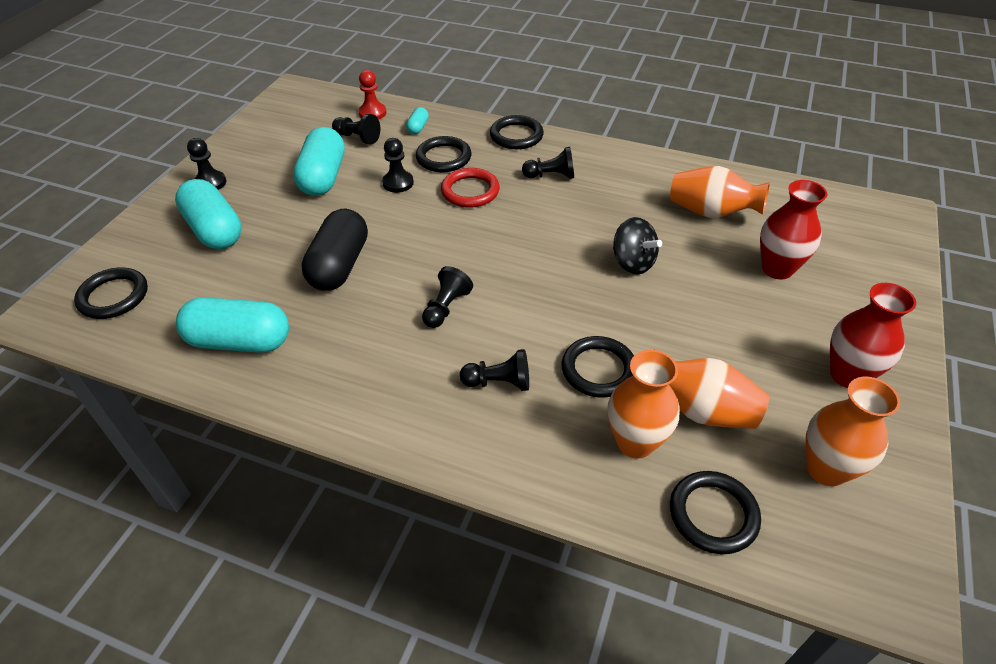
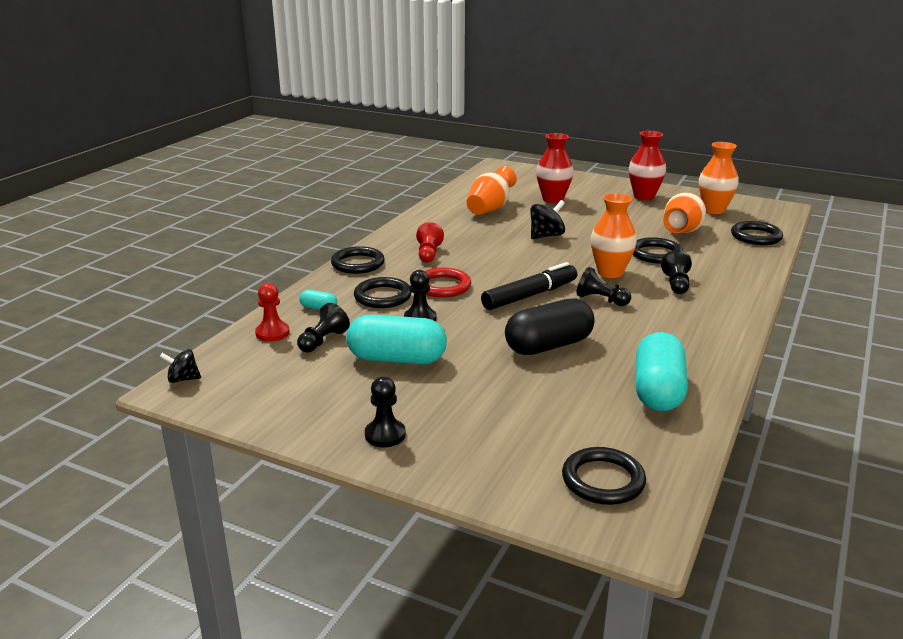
camera: 85 degrees left, 20 degrees down
(214, 230) = (485, 422): turquoise capsule -> none
(305, 90) = (183, 379): none -> black spinning top
(339, 265) = (548, 345): black capsule -> black capsule turned 45 degrees counterclockwise
(453, 251) = (530, 296): none -> black marker
(551, 176) = (428, 254): black pawn -> red pawn
(635, 442) = (713, 249): orange vase -> orange vase (610, 272)

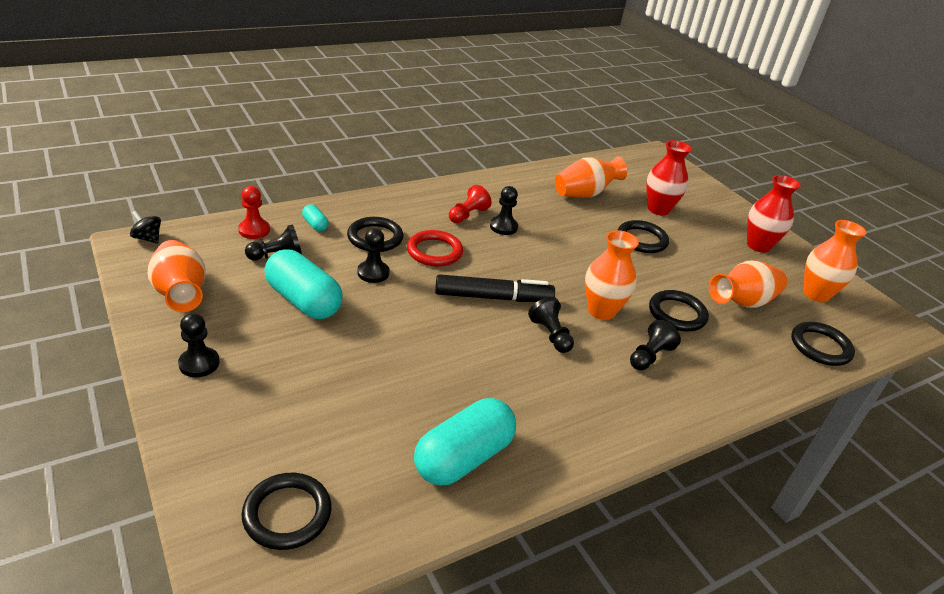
camera: 30 degrees right, 10 degrees up
(286, 401) = (180, 293): none -> orange vase
(358, 264) = (400, 198): black ring -> black ring (642, 240)
(467, 251) = (503, 227): none -> black pawn
(546, 236) = (596, 244): black spinning top -> none
(548, 345) = (436, 355): black capsule -> none

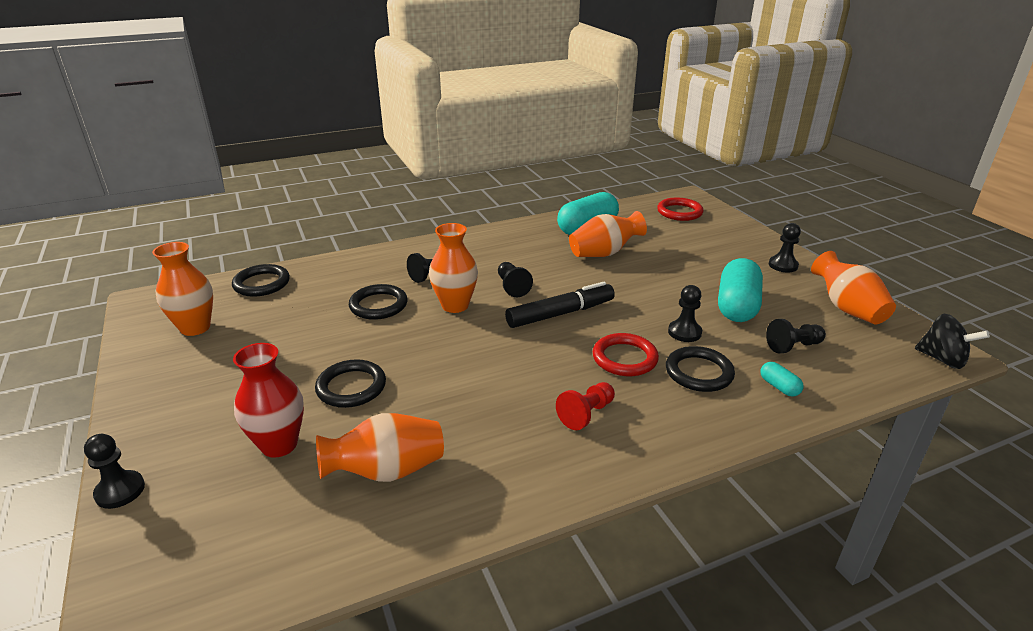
camera: 170 degrees left, 5 degrees down
(148, 238) = (942, 359): black spinning top -> black spinning top, size x1.53
(254, 230) = (842, 375): red pawn -> none
(287, 514) = (679, 212): black ring -> red ring
(304, 300) = (736, 306): turquoise capsule -> turquoise capsule turned 60 degrees clockwise
(493, 297) = (560, 314): black marker -> black marker turned 150 degrees clockwise
(503, 227) = (537, 397): black pawn -> black pawn (120, 491)
(742, 302) = (296, 317): orange vase -> orange vase (604, 253)
(758, 246) = (185, 386): red vase -> none

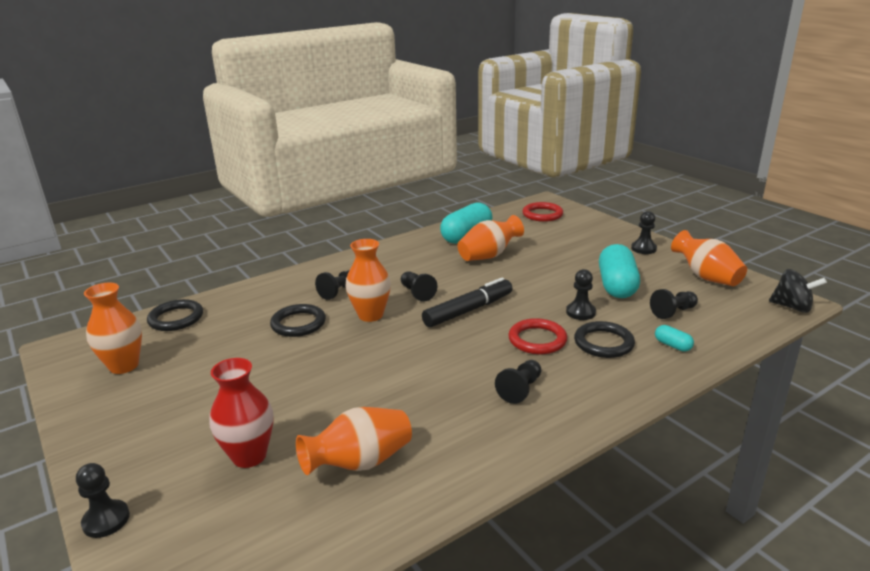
camera: 10 degrees left, 5 degrees down
(351, 387) = (299, 397): black ring -> none
(586, 414) = (520, 389): red pawn -> black pawn

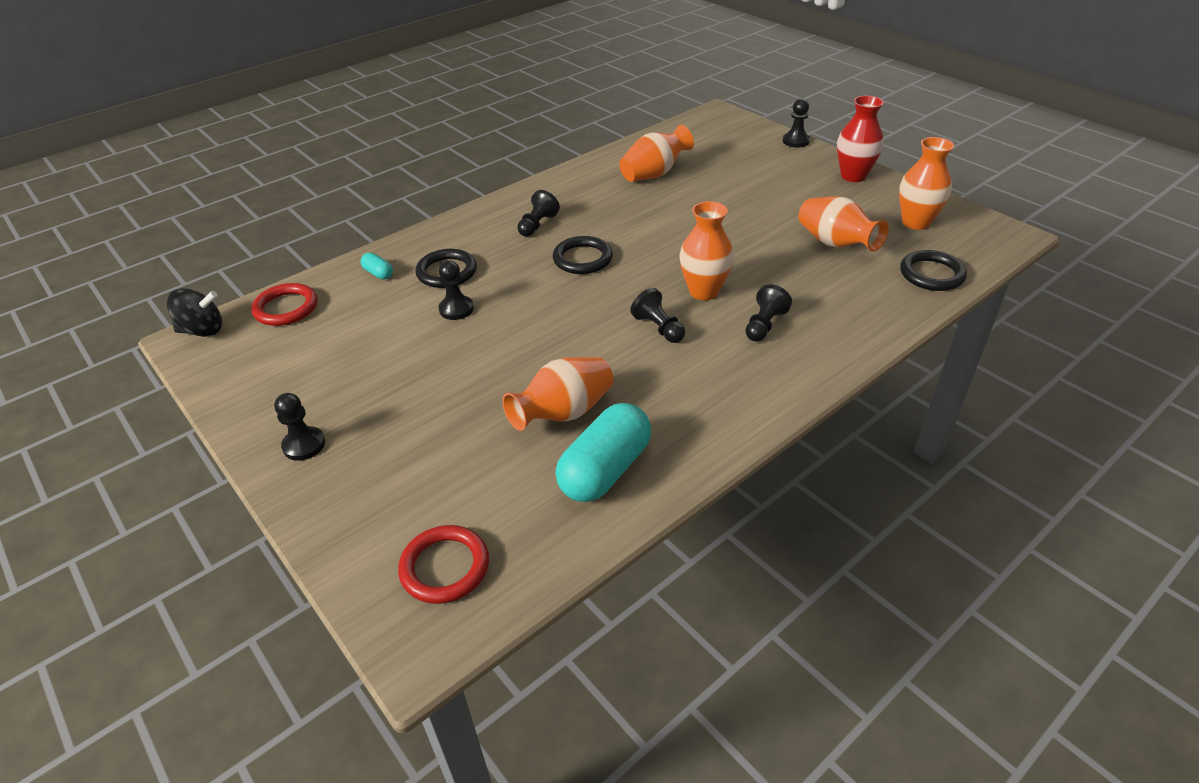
camera: 175 degrees right, 15 degrees up
(249, 456) = (735, 172): red vase -> red vase (853, 176)
(298, 324) = (781, 276): black ring -> black ring (582, 259)
(468, 310) = (589, 304): black marker -> none
(537, 340) = (514, 271): red ring -> red ring (286, 308)
(616, 286) = (392, 355): turquoise capsule -> none
(673, 312) = (348, 315): black pawn -> none
(706, 277) = (259, 379): orange vase -> orange vase (835, 243)
(792, 307) = (202, 330): black spinning top -> black spinning top turned 150 degrees clockwise

